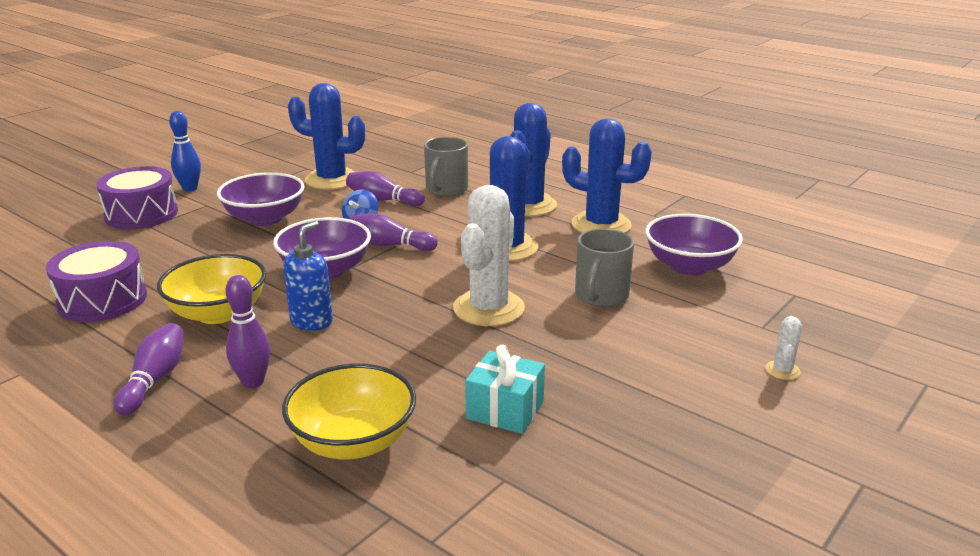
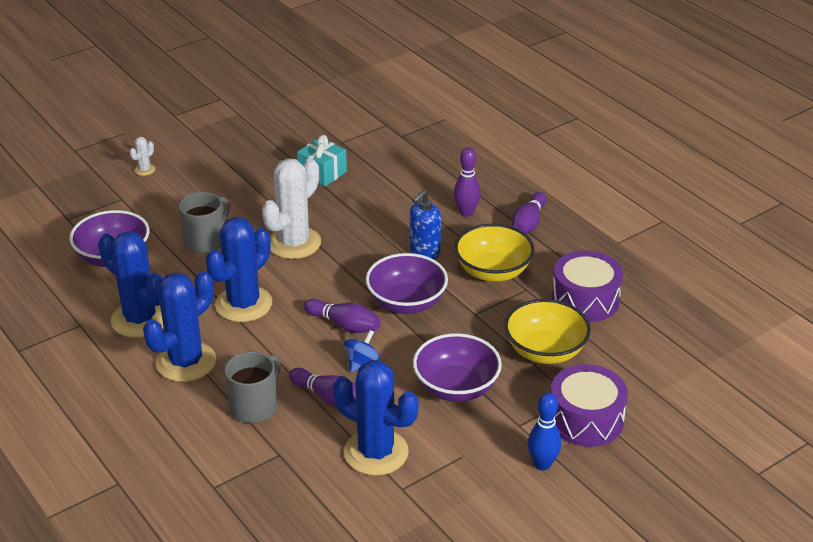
camera: 165 degrees left, 10 degrees up
(353, 441) = (412, 170): yellow bowl -> yellow bowl (545, 351)

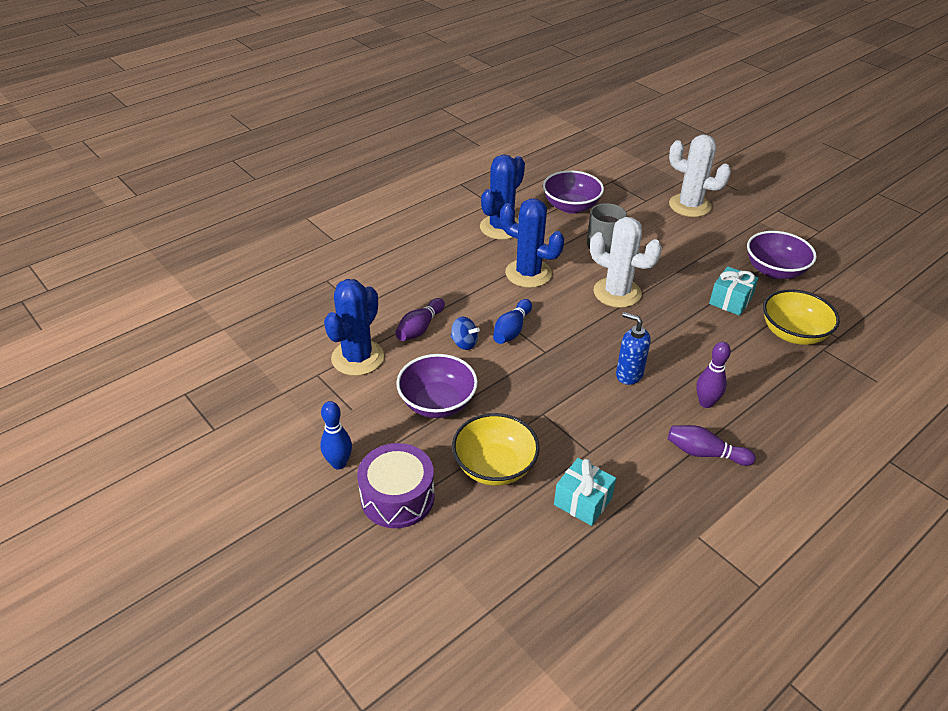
camera: 85 degrees right, 5 degrees up
(144, 170) = (689, 206): white cactus -> white cactus, size x2.39
(186, 362) = (456, 253): blue cactus -> none
(255, 406) = (409, 291): grey mug -> none
(344, 325) = (512, 330): purple bowling pin -> blue bowling pin
(406, 303) = (549, 366): purple bowl -> purple bowl (774, 271)
(493, 271) = (612, 425): yellow bowl -> yellow bowl (793, 333)
(585, 300) = (582, 501): purple drum -> turquoise gift

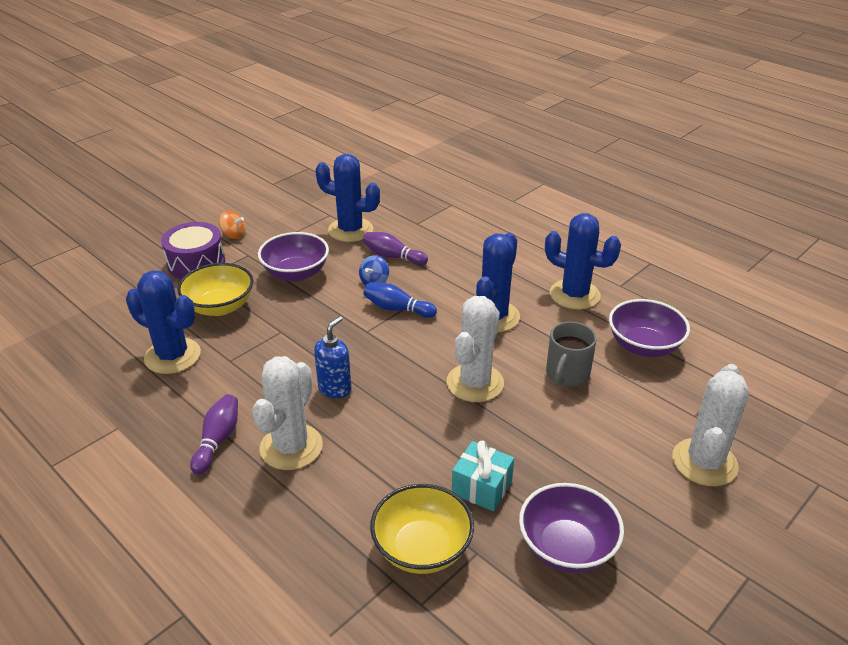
camera: 85 degrees right, 5 degrees down
(339, 463) = (233, 235): blue bowling pin -> orange spinning top
(582, 501) = (172, 356): turquoise gift -> blue cactus
(706, 403) = (291, 447): purple bowling pin -> white cactus

